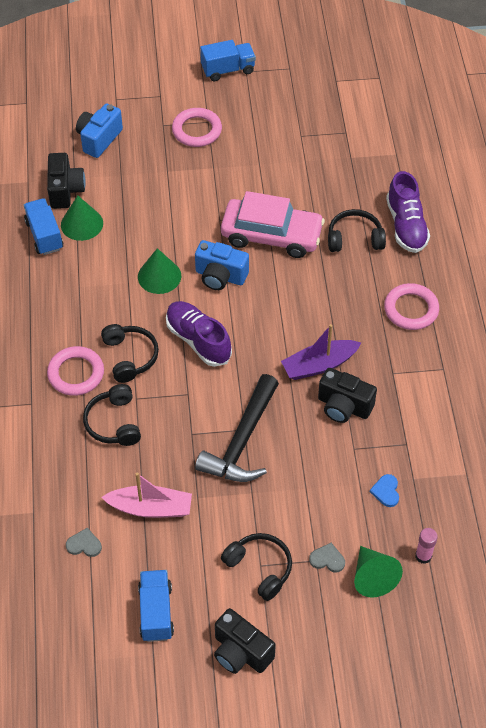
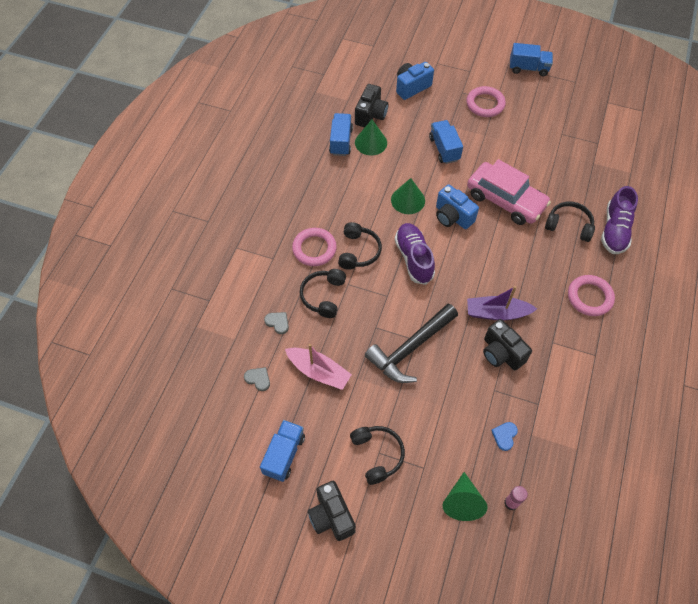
camera: 25 degrees right, 5 degrees up
(173, 200) = (444, 149): none -> blue truck
(327, 559) = (433, 471): grey heart -> grey heart (277, 322)

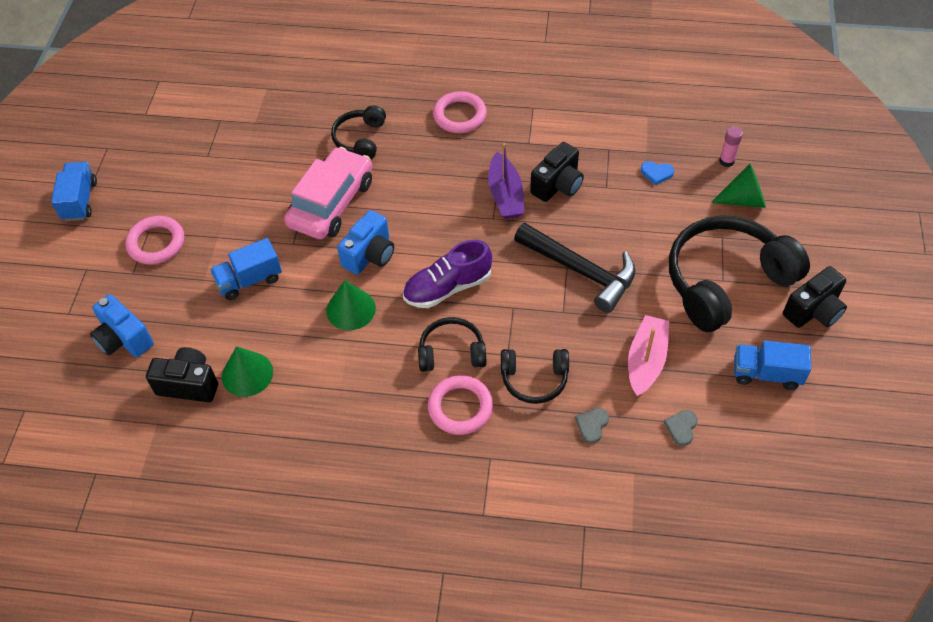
camera: 100 degrees left, 5 degrees down
(341, 141) = (249, 415): blue truck -> none
(377, 455) = (726, 281): black headphones -> black headphones, size x1.95
(614, 230) = (359, 99): purple shoe -> none

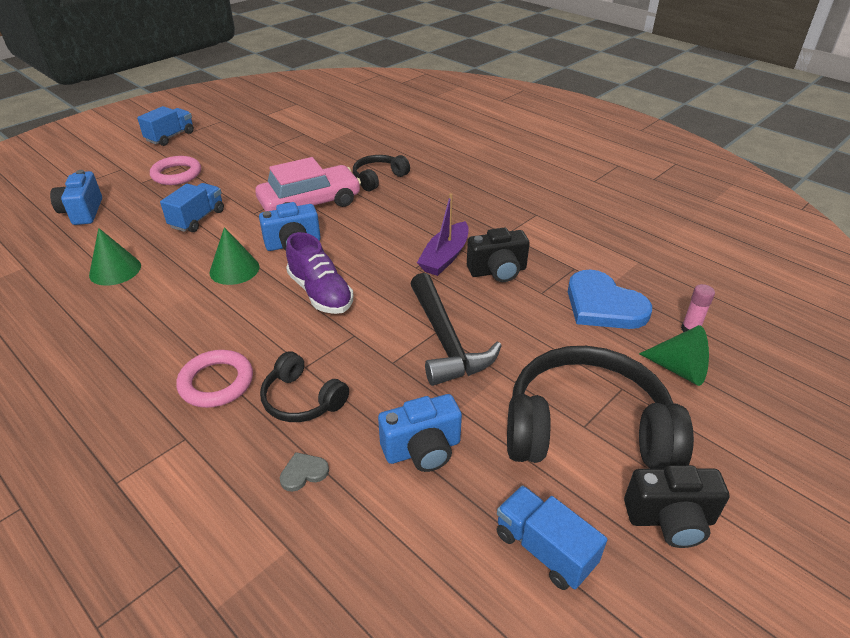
camera: 35 degrees right, 15 degrees down
(189, 384) = (75, 256): black camera -> none
(249, 280) = (197, 219): blue truck -> blue truck turned 105 degrees clockwise
(447, 287) = (320, 293): purple shoe -> purple shoe turned 135 degrees counterclockwise
(451, 352) = (264, 338): black headphones -> none
(459, 115) = (469, 195): pink ring -> none
(646, 361) = (422, 450): pink boat -> blue camera
(656, 173) = (603, 305): blue heart -> blue heart, size x2.37
(681, 428) = (387, 538): grey heart -> none

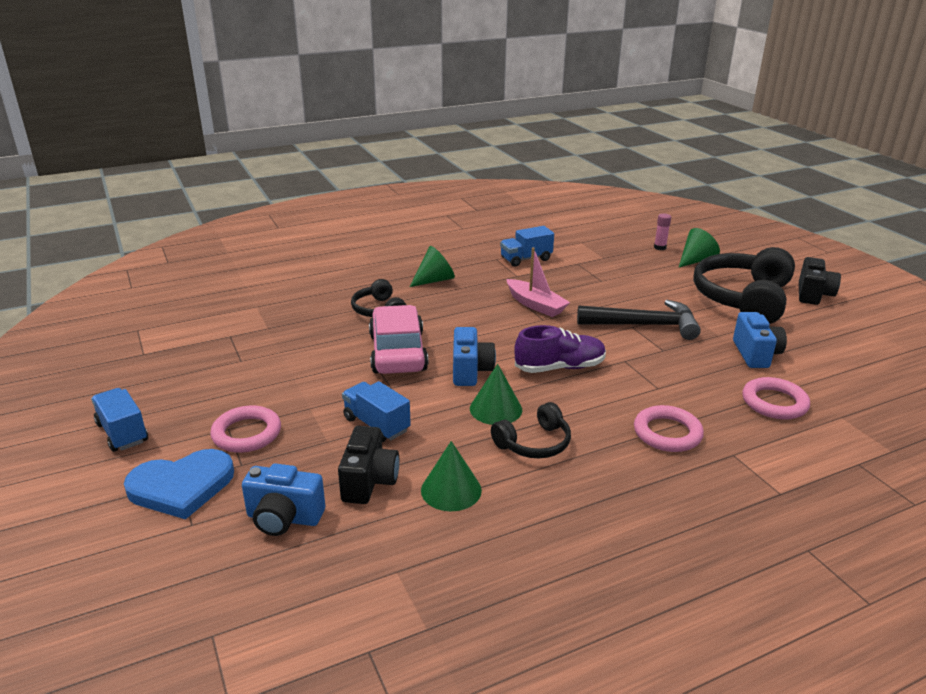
camera: 70 degrees left, 10 degrees down
(302, 399) = (697, 394): black headphones -> black headphones (534, 443)
(303, 473) = (774, 403): grey heart -> pink ring
(445, 257) = (535, 305): purple boat -> pink boat
(457, 191) = (434, 280): none -> green cone
(497, 271) = (567, 289): black camera -> black camera (369, 481)
(544, 549) = (835, 332): blue truck -> blue truck (526, 259)
(603, 305) = (625, 265): blue heart -> blue heart (181, 486)

